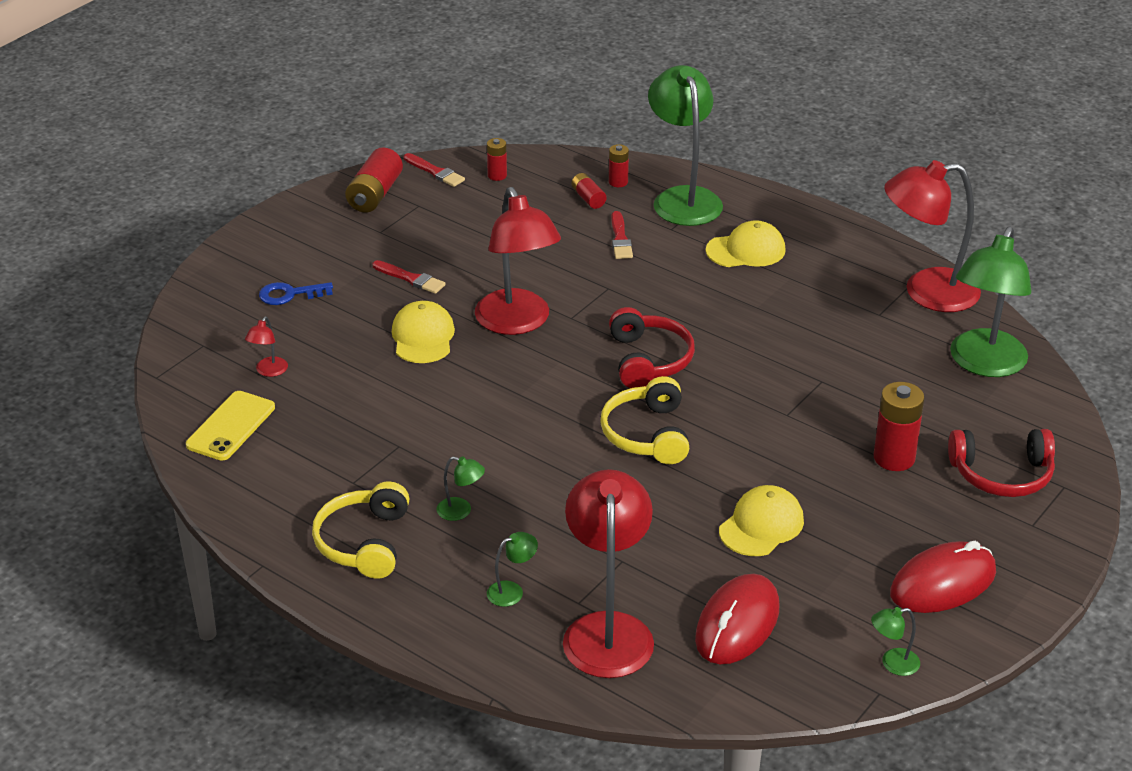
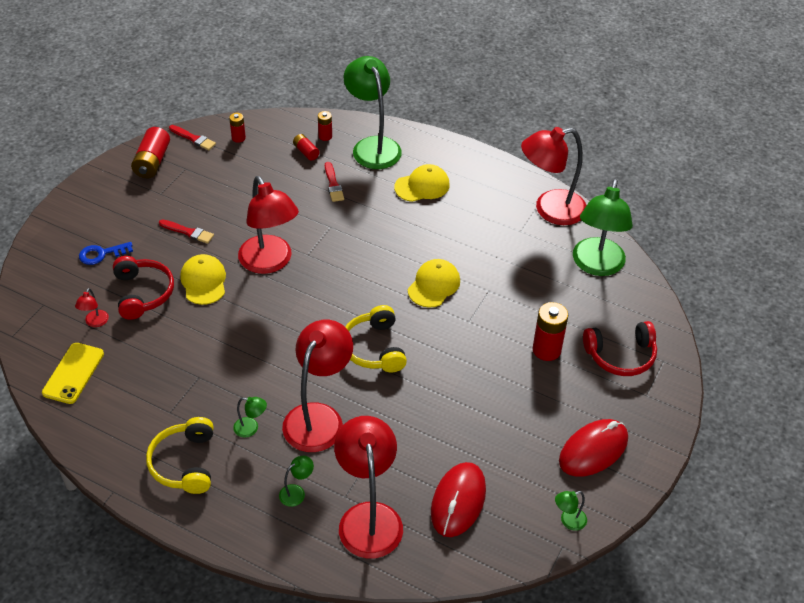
camera: 10 degrees left, 10 degrees up
(556, 507) = (318, 417): none -> red lamp
(649, 360) = (367, 285): red headphones -> red headphones (143, 293)
(761, 525) = (463, 416): yellow cap -> yellow cap (434, 285)

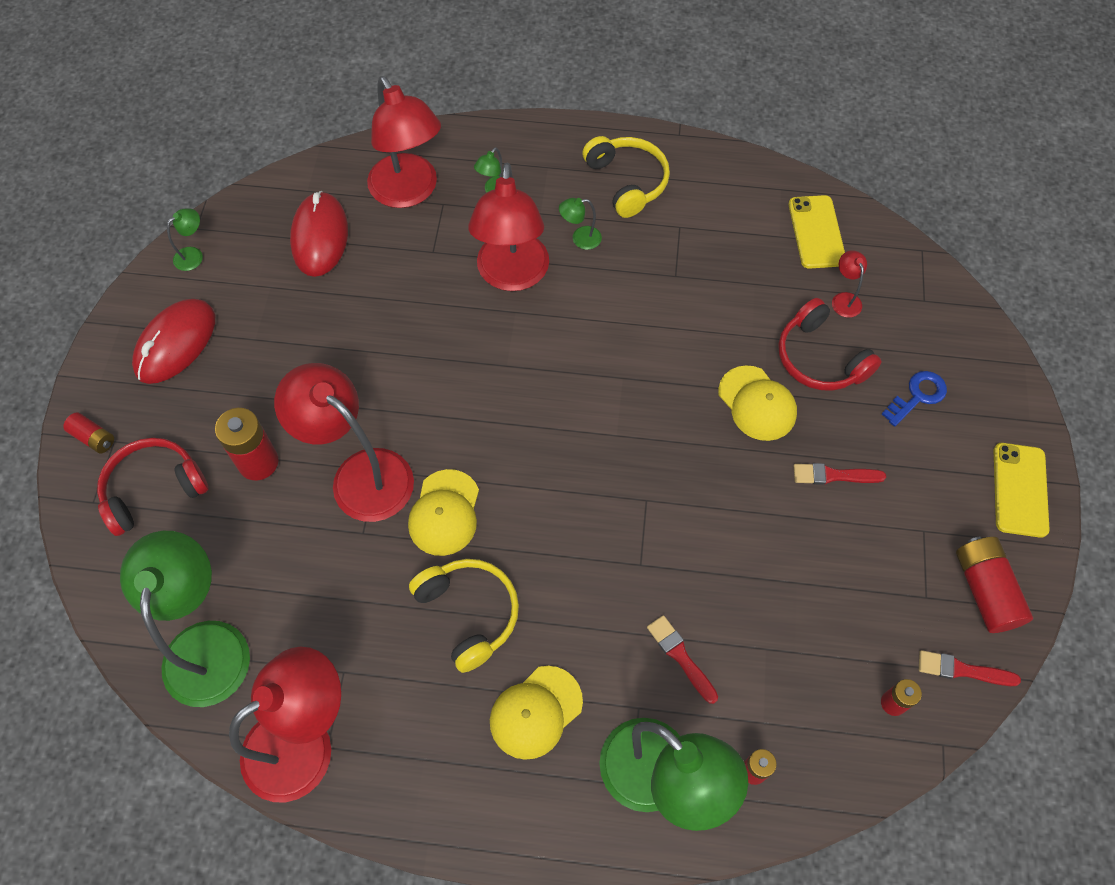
camera: 160 degrees right, 15 degrees up
(89, 194) = (1020, 490): none -> yellow phone
(270, 262) = (689, 466): red lamp -> red lamp (360, 474)
(306, 152) = (764, 716): red battery -> red battery (93, 438)
(374, 348) = (486, 385): yellow headphones -> yellow headphones (469, 613)

